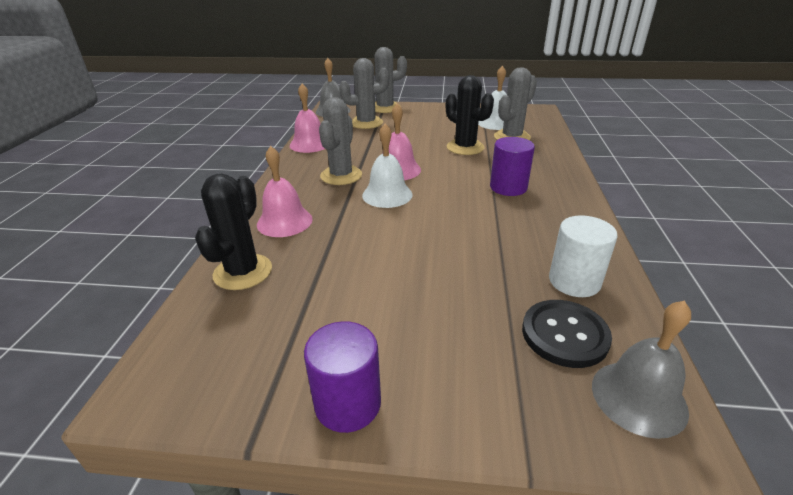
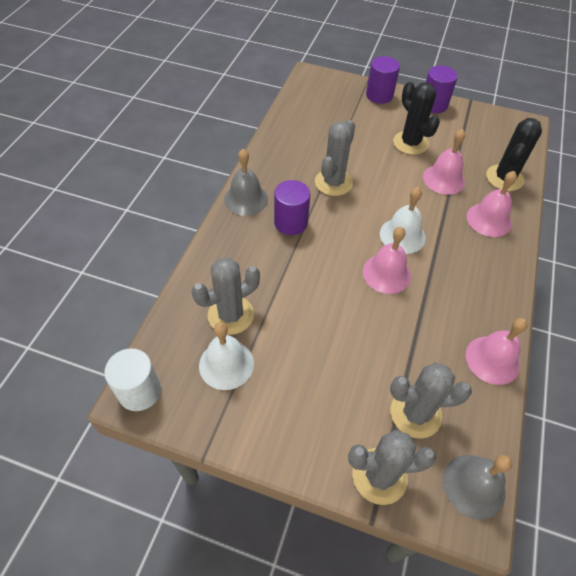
camera: 170 degrees left, 20 degrees up
(337, 255) = (443, 179): none -> pink bell
(341, 176) = (446, 276): grey cactus -> grey cactus (333, 182)
(465, 147) = (299, 303): black cactus -> black cactus (410, 143)
(479, 405) = (379, 95): none -> purple cylinder
(564, 334) = (327, 111): black button -> none
(574, 281) = (301, 134): white cylinder -> white cylinder (139, 391)
(638, 397) = (314, 87): grey bell -> grey bell (246, 199)

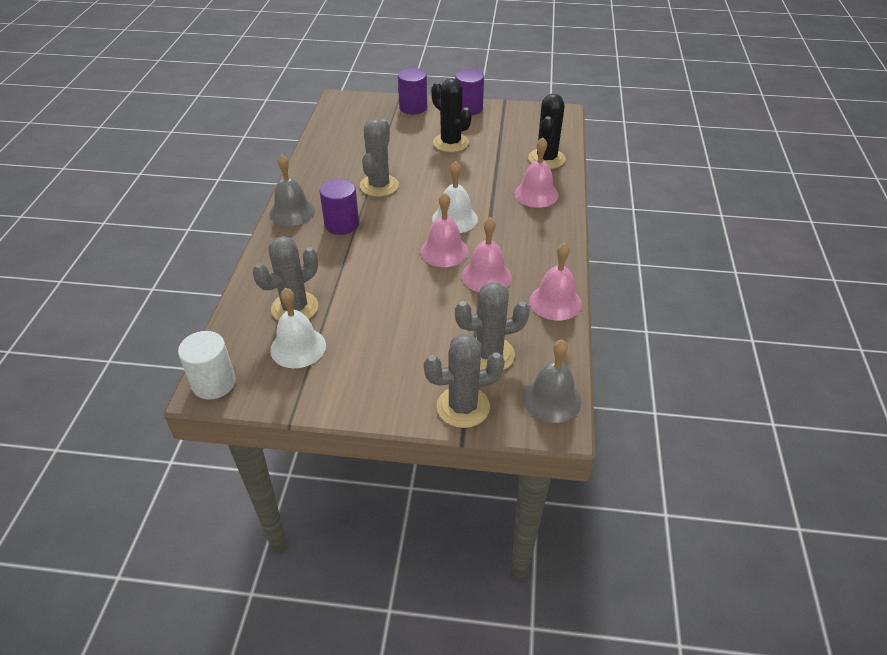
camera: 10 degrees left, 10 degrees down
(443, 179) = (488, 168): pink bell -> pink bell (486, 276)

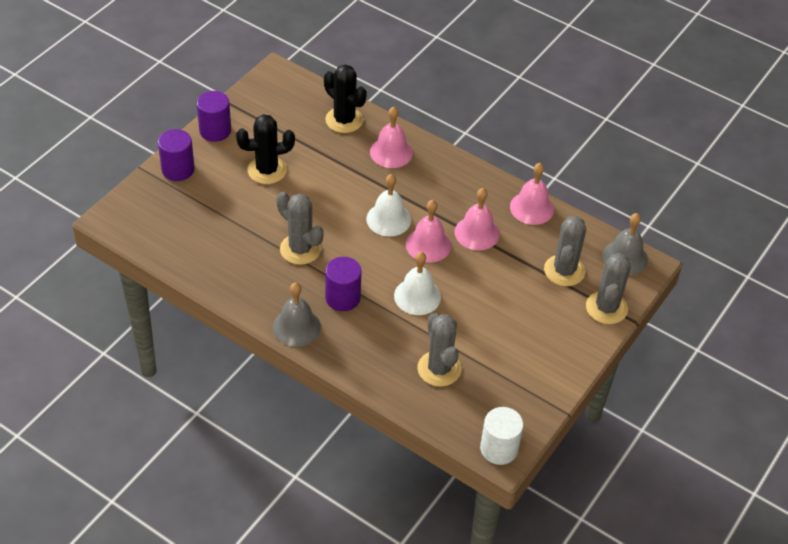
camera: 65 degrees left, 5 degrees up
(298, 347) = (489, 382): white bell -> white bell (417, 296)

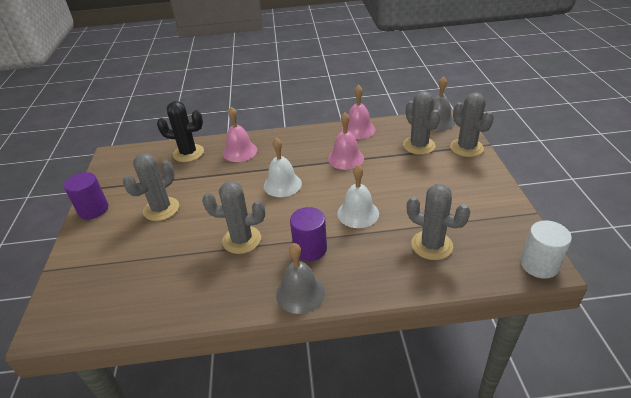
camera: 35 degrees left, 10 degrees down
(178, 169) = (83, 251): purple cylinder -> none
(267, 170) = (161, 209): black cactus -> grey cactus
(428, 245) = (325, 182): pink bell -> none

